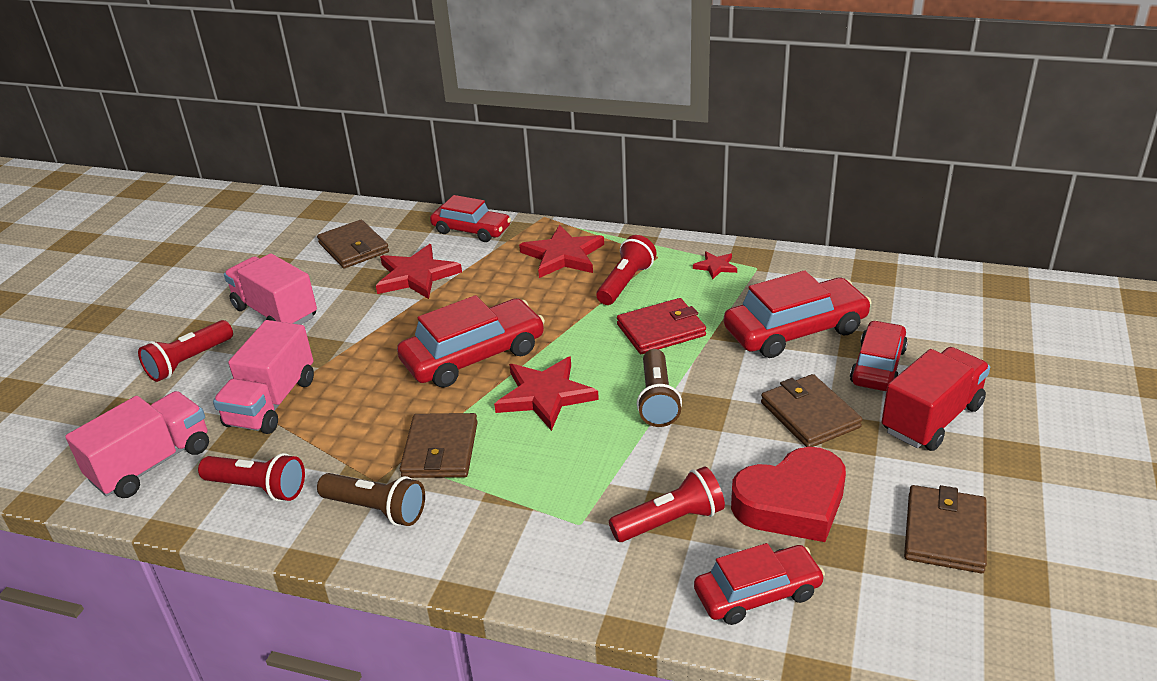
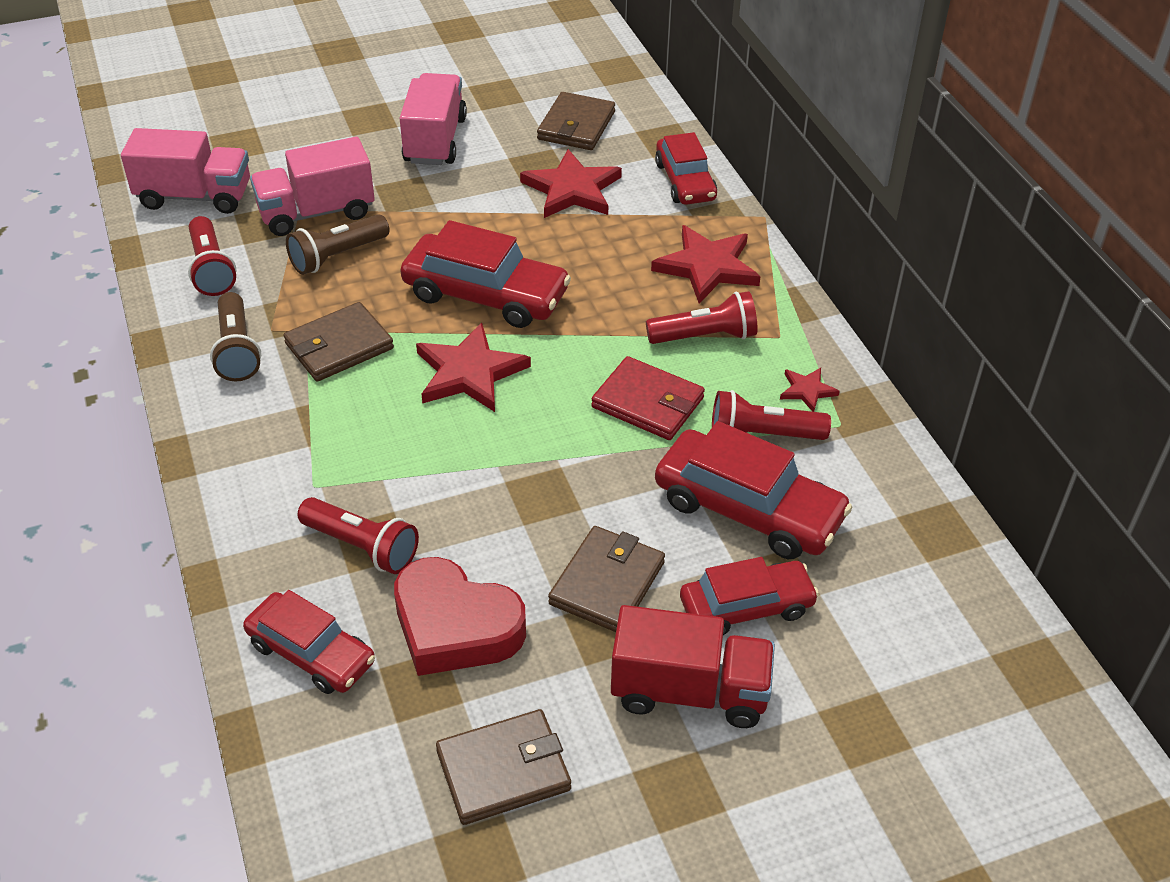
camera: 50 degrees right, 10 degrees up
(189, 362) = (327, 135): red flashlight -> red flashlight (762, 435)
(657, 400) = (530, 454): brown flashlight -> brown flashlight (337, 256)

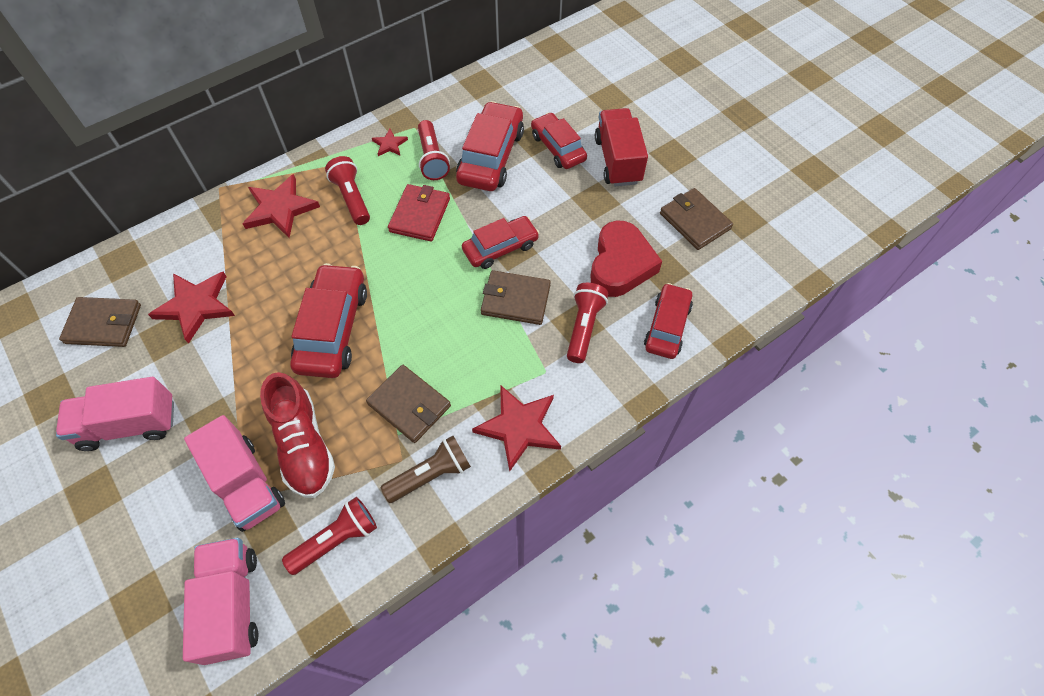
camera: 105 degrees left, 15 degrees up
(337, 256) = (303, 445): brown flashlight -> red shoe
(469, 373) = (417, 315): red star -> red star (519, 427)
(607, 583) = (565, 205): brown wallet -> brown wallet (515, 300)
(685, 181) = (179, 238): red car -> red car (500, 248)

